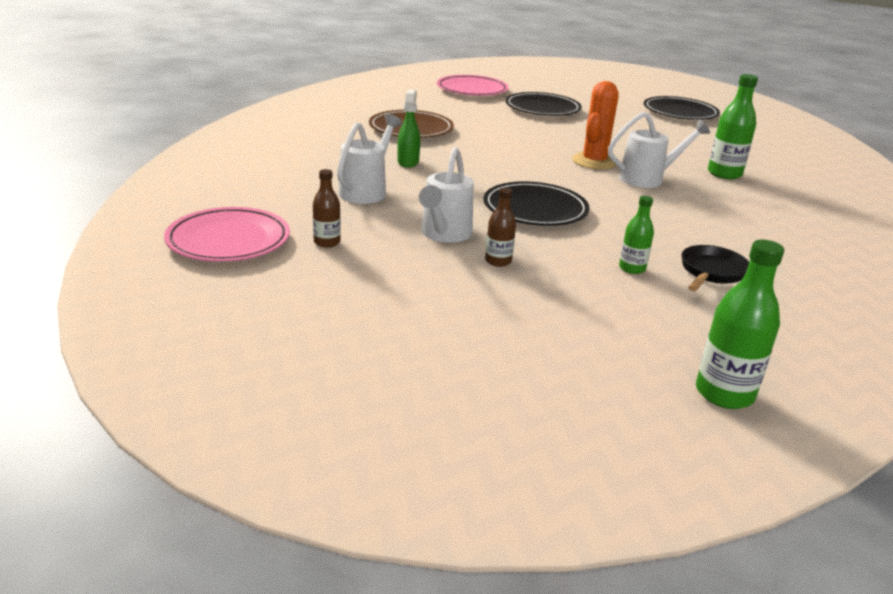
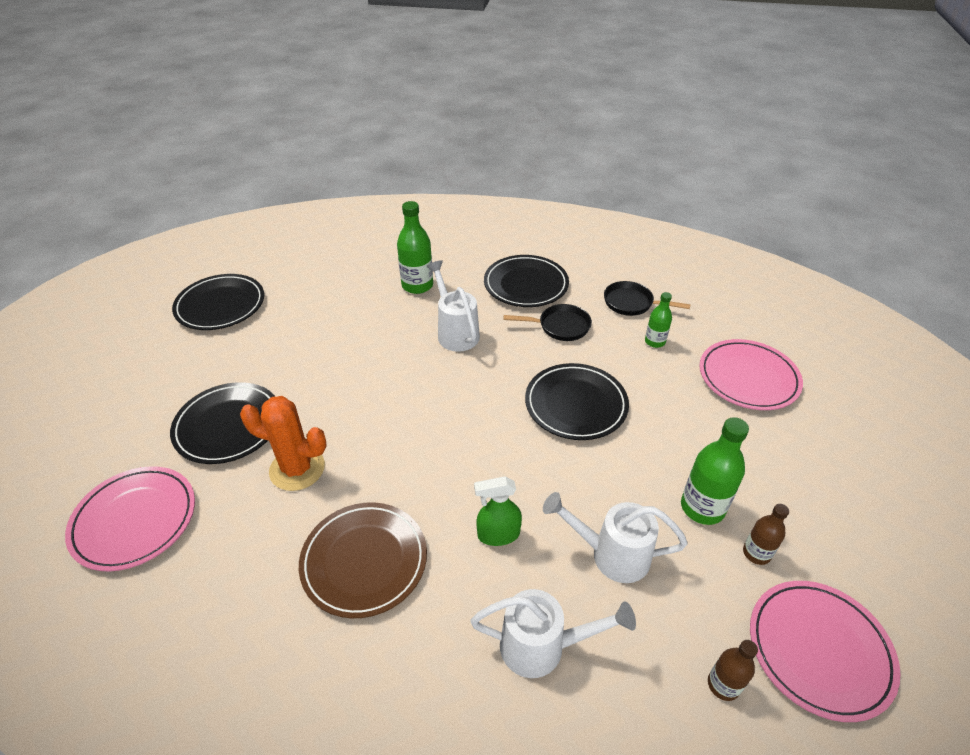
camera: 100 degrees left, 15 degrees up
(444, 234) = (675, 463): white watering can -> white watering can (542, 646)
(498, 261) = (699, 418): brown bottle -> brown bottle (723, 685)
(557, 309) = (748, 378): none -> pink plate
(594, 162) = (422, 369): orange cactus -> orange cactus (297, 469)
(659, 224) = (560, 326): none -> black pan
(724, 394) = (784, 306): green bottle -> green bottle (702, 507)
(739, 221) = (526, 284): none -> black plate

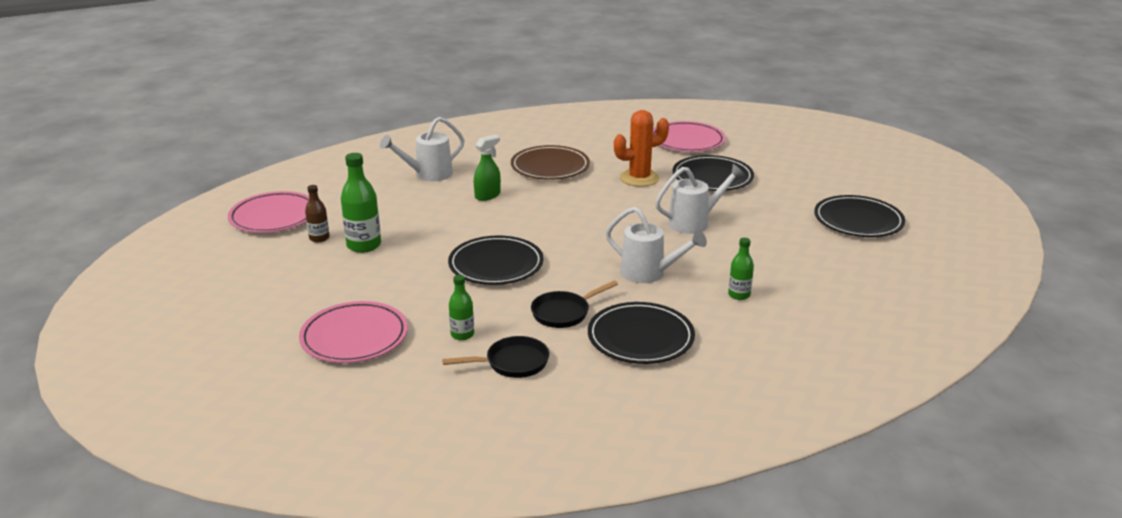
camera: 145 degrees right, 15 degrees down
(417, 285) = (739, 295): green bottle -> green bottle, size x0.59
(611, 554) = (413, 210): white watering can -> white watering can (694, 222)
(723, 685) = (326, 192): brown bottle -> none

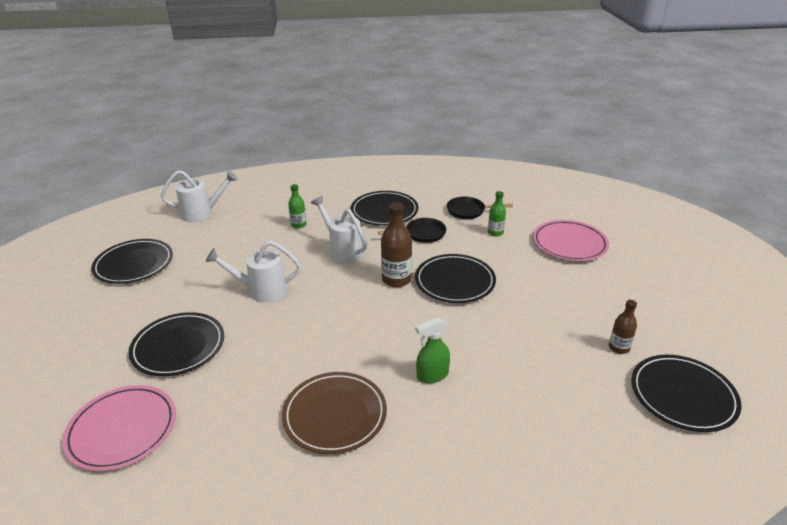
camera: 160 degrees left, 5 degrees up
(274, 217) = (683, 395): pink plate -> black plate
(364, 245) = (571, 328): green bottle -> none
(428, 175) = (495, 438): white watering can -> white watering can (202, 213)
(562, 256) = (396, 279): none -> brown bottle
(639, 178) = (252, 365): orange cactus -> none

